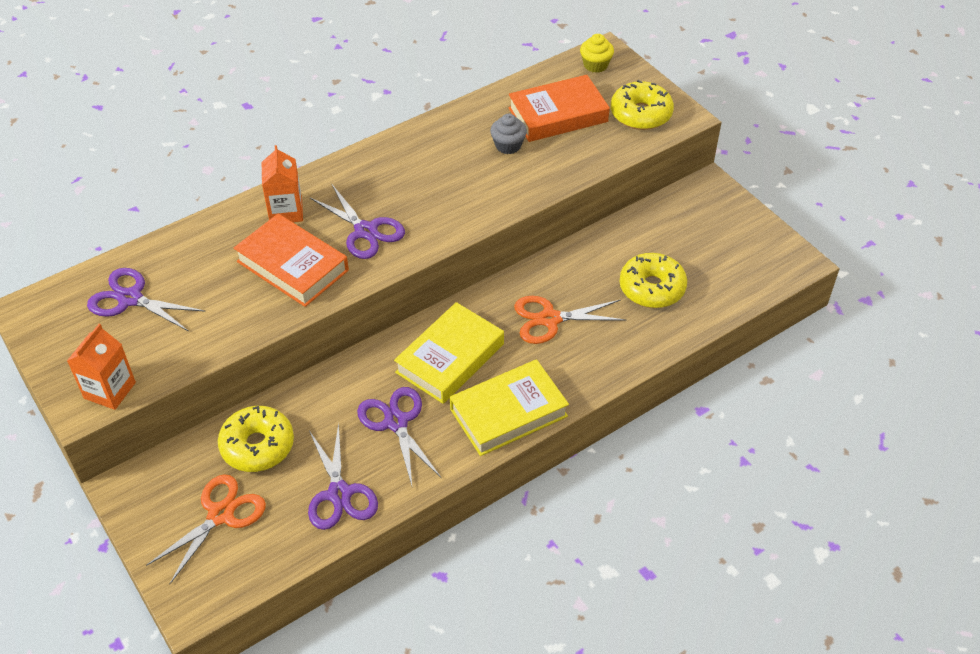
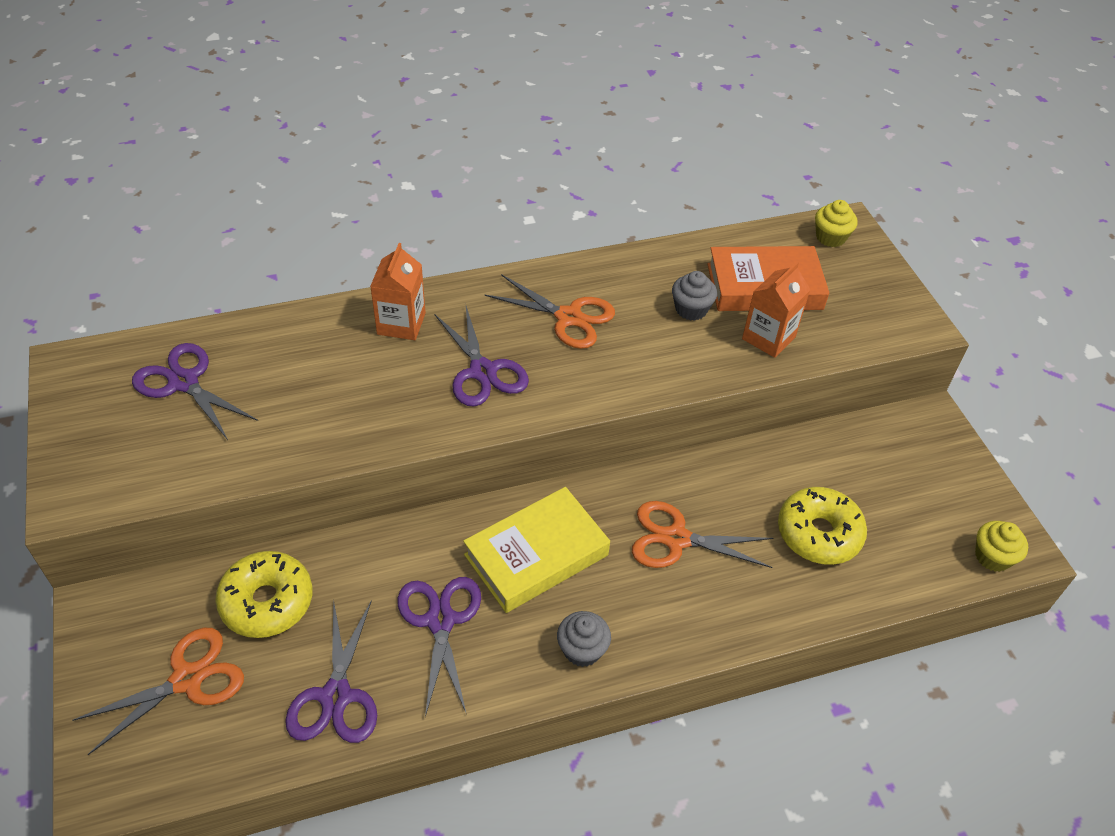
camera: 15 degrees right, 0 degrees up
(110, 390) = (108, 489): orange carton -> orange carton (768, 338)
(292, 266) = (381, 392): orange book -> none
(416, 174) = (568, 317): none -> orange scissors
(508, 412) = (582, 649): yellow book -> grey cupcake
(641, 114) = (868, 310): yellow donut -> none
(778, 271) = (992, 557): none -> yellow cupcake

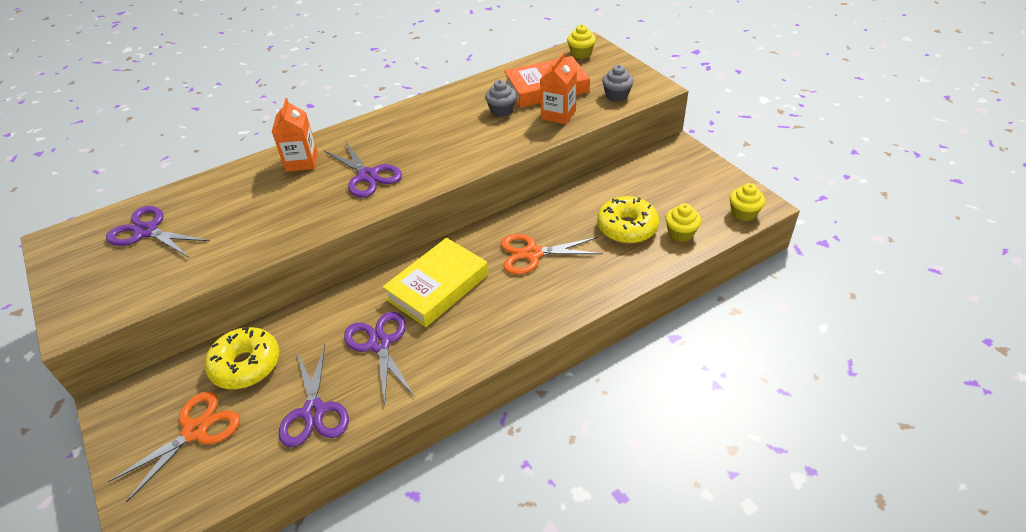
camera: 10 degrees left, 5 degrees down
(568, 317) = (419, 133): orange scissors -> none
(582, 649) = (487, 335): grey cupcake -> grey cupcake (616, 95)
(891, 565) = (680, 233): none -> yellow cupcake

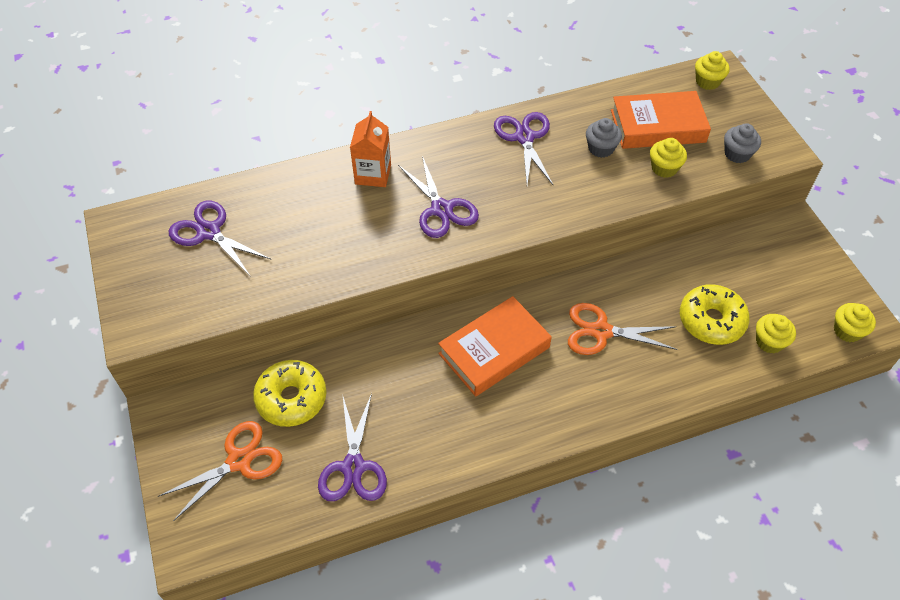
camera: 10 degrees right, 10 degrees up
(379, 344) = (426, 405): purple scissors -> purple scissors (524, 137)
(438, 287) = (494, 350): yellow book -> orange book
(558, 115) = (664, 168): orange carton -> yellow cupcake

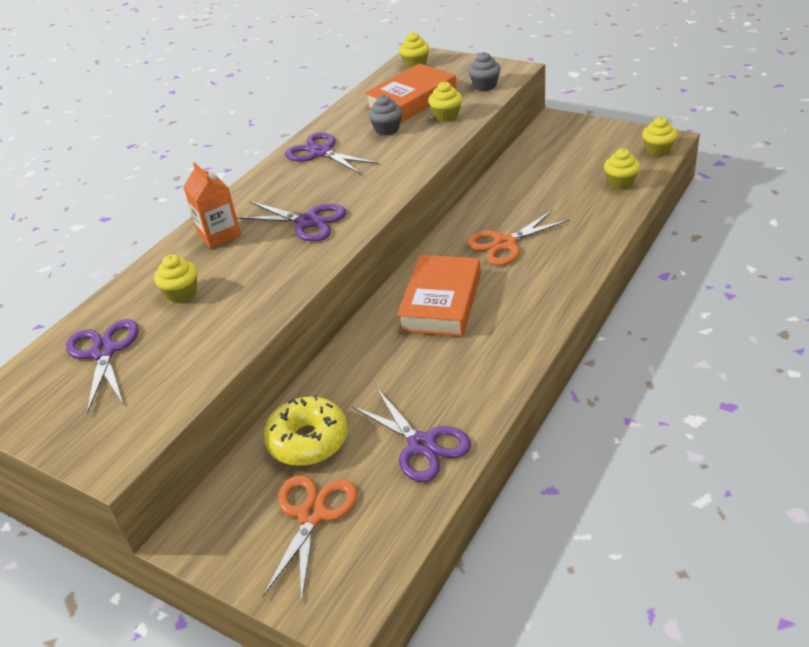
camera: 35 degrees left, 15 degrees down
(209, 232) = (104, 352): purple scissors -> purple scissors turned 75 degrees clockwise
(298, 215) = (182, 293): none -> yellow cupcake
(711, 321) = (570, 194): yellow donut -> none

